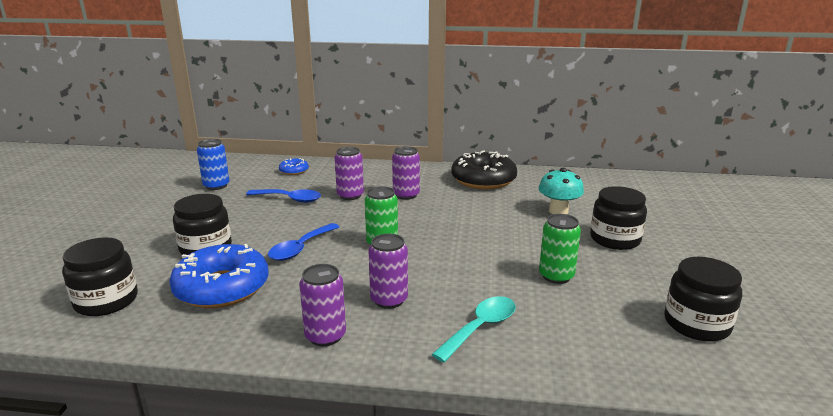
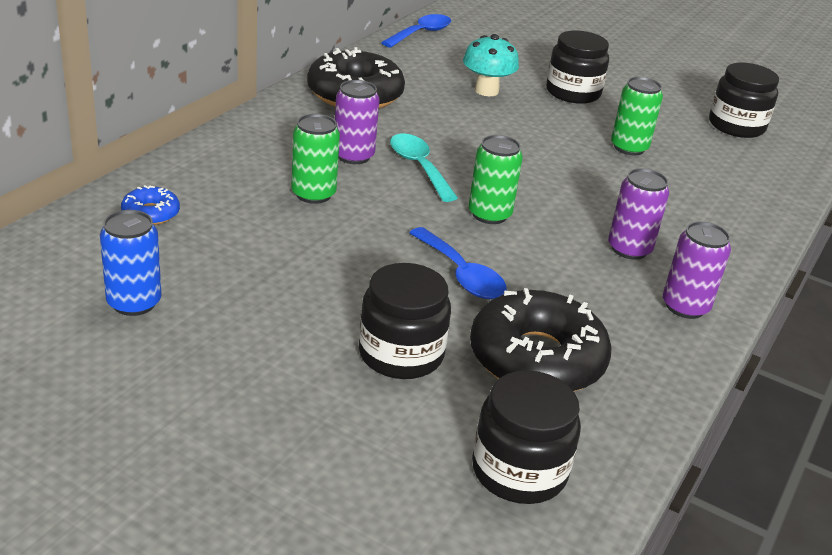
camera: 70 degrees left, 10 degrees up
(222, 287) = (536, 358): blue donut -> black donut
(290, 199) = (277, 245): blue spoon -> blue spoon (421, 33)
(350, 195) = (313, 194): purple can -> green can
(481, 327) = (704, 217): turquoise spoon -> turquoise spoon (419, 167)

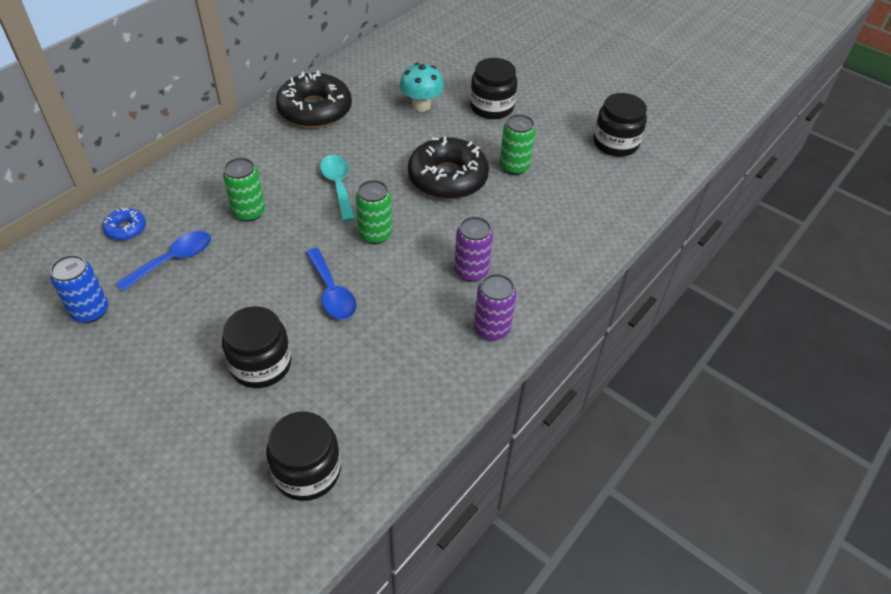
camera: 10 degrees right, 15 degrees up
(353, 156) = (292, 174): purple can -> none
(421, 33) = (391, 43): blue spoon -> blue spoon (174, 260)
(536, 358) = (358, 373): black donut -> black donut (447, 178)

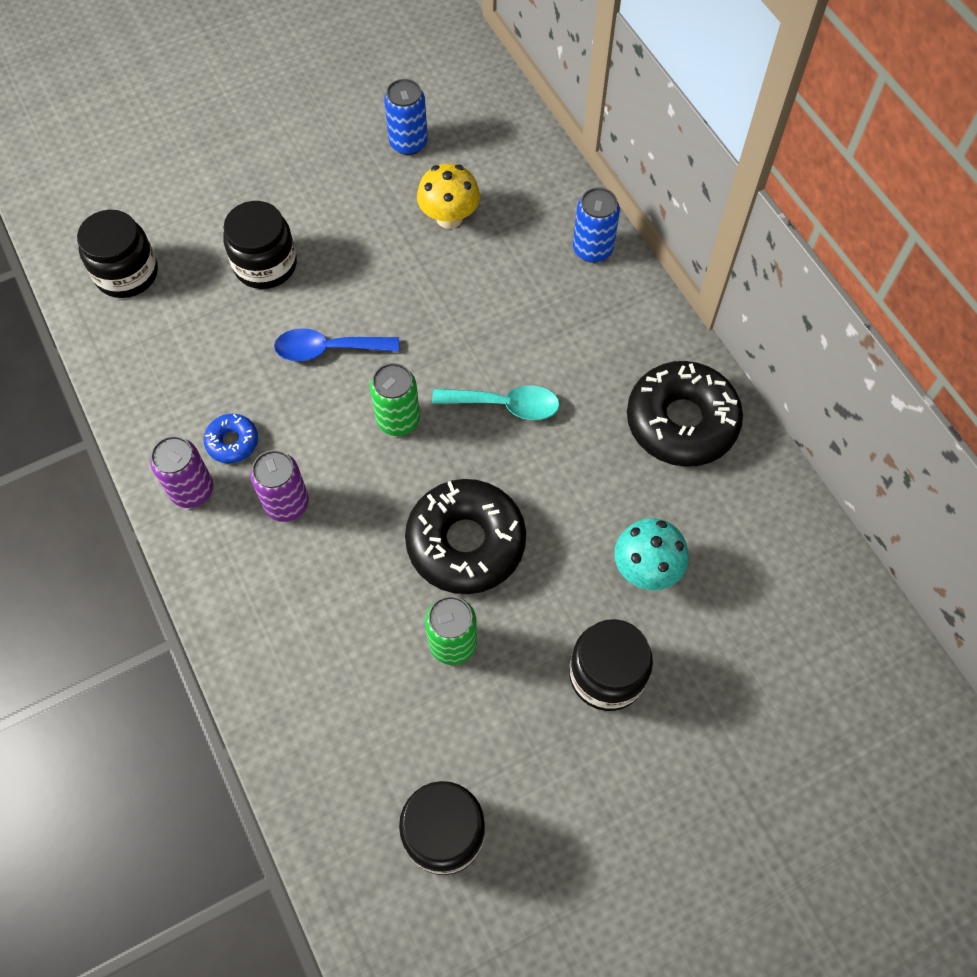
camera: 115 degrees right, 15 degrees up
(126, 229) = (519, 183): blue donut -> blue donut (232, 442)
(174, 260) = (449, 217): blue spoon -> yellow mushroom
(185, 175) = (592, 249): none -> blue can
(249, 212) = (496, 300): green can -> none

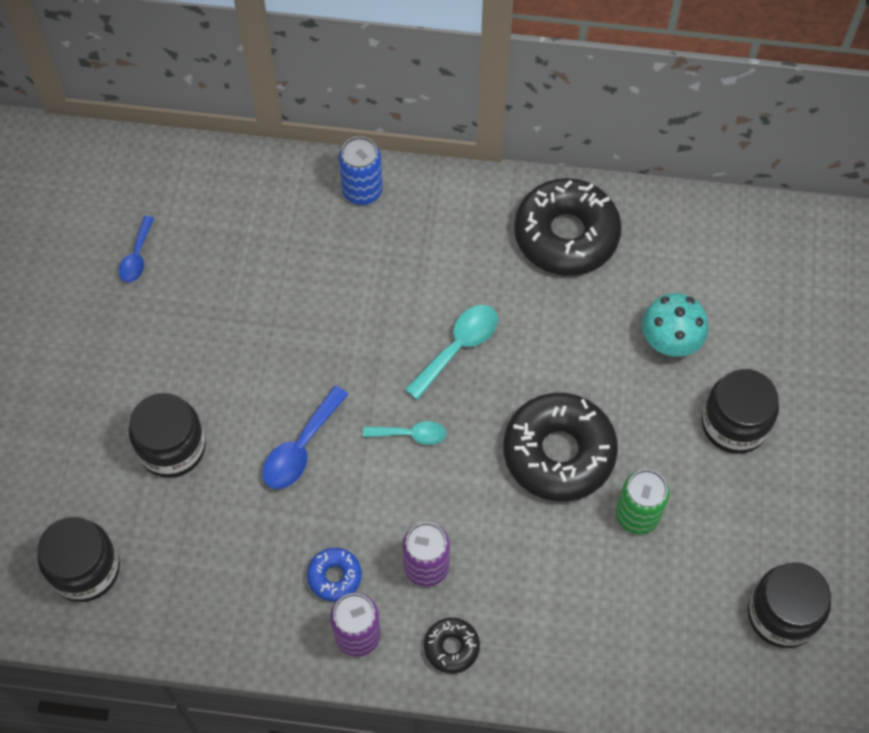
camera: 55 degrees left, 0 degrees up
(227, 567) = (451, 647): none -> black donut
(398, 420) = (411, 434): green can -> turquoise spoon
(408, 143) = (137, 257): blue can -> blue spoon
(449, 217) = (243, 274): yellow mushroom -> none

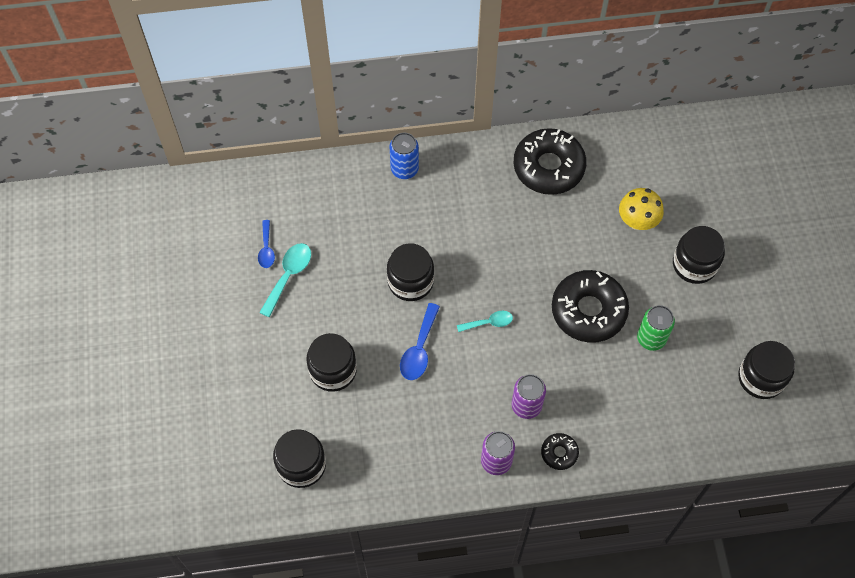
camera: 15 degrees left, 0 degrees up
(319, 349) = (410, 281): none -> black jar
(334, 576) = (469, 427): blue donut -> none
(458, 347) = (501, 258): turquoise spoon -> turquoise spoon (289, 275)
(670, 341) = (637, 221): turquoise mushroom -> yellow mushroom

